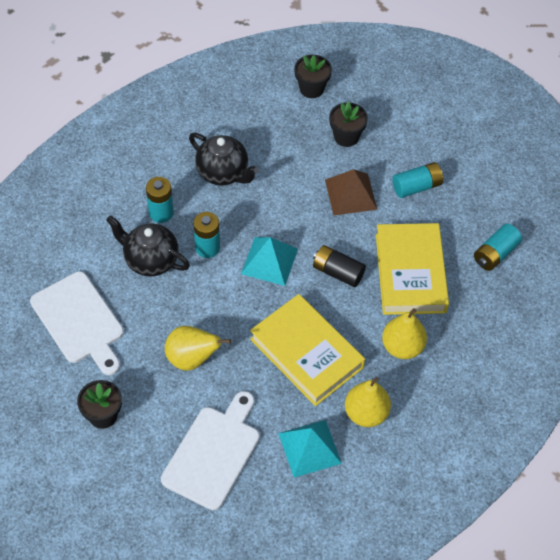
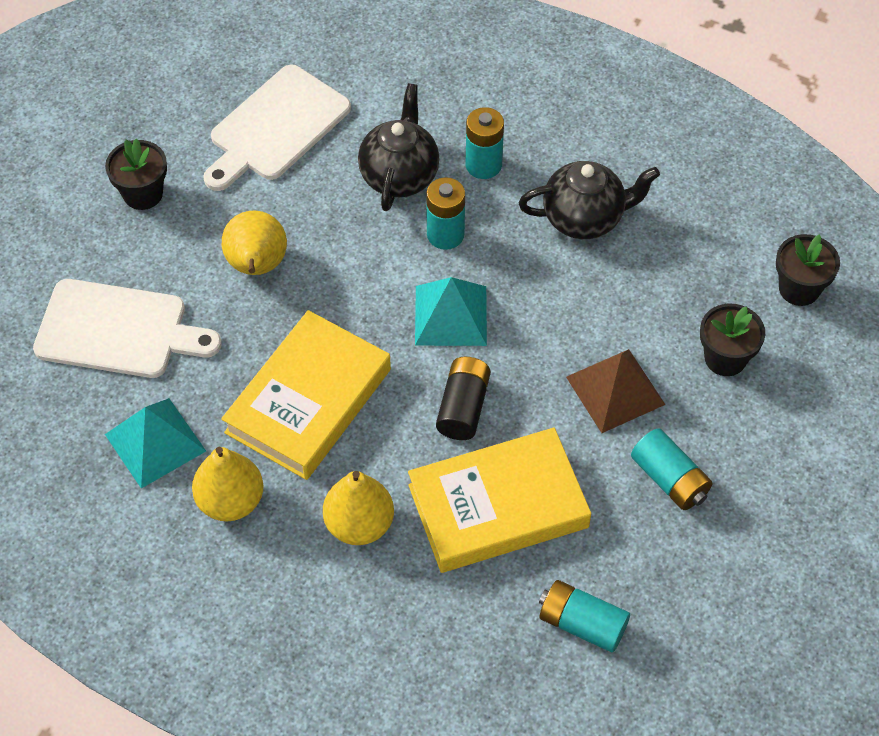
camera: 75 degrees right, 0 degrees up
(223, 173) = (584, 218): black teapot -> black teapot turned 120 degrees counterclockwise

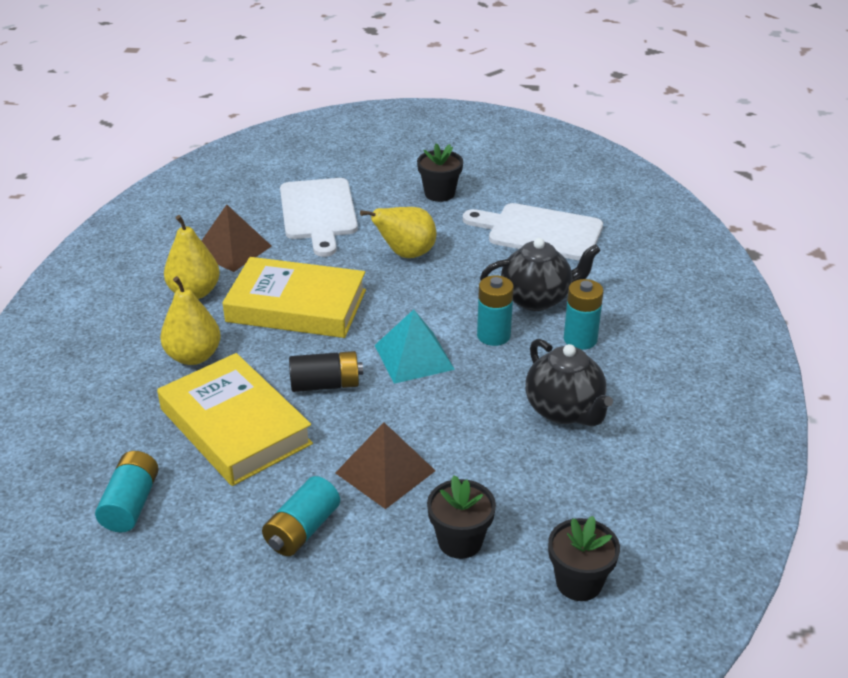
camera: 70 degrees right, 20 degrees down
(155, 442) = (232, 249): turquoise pyramid -> brown pyramid

